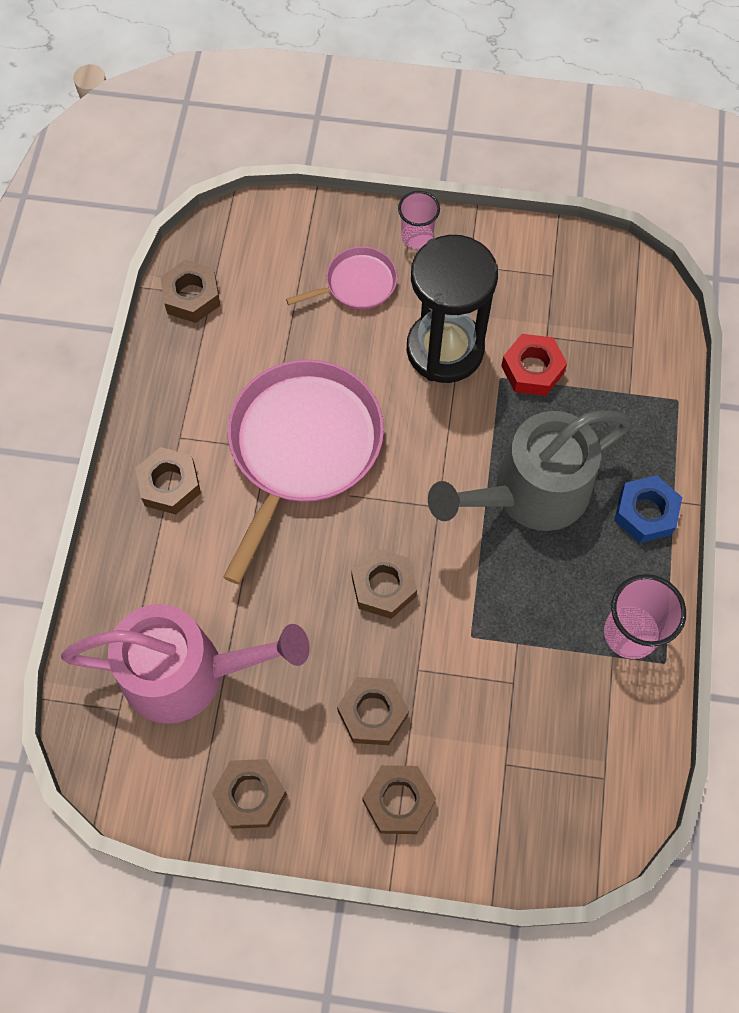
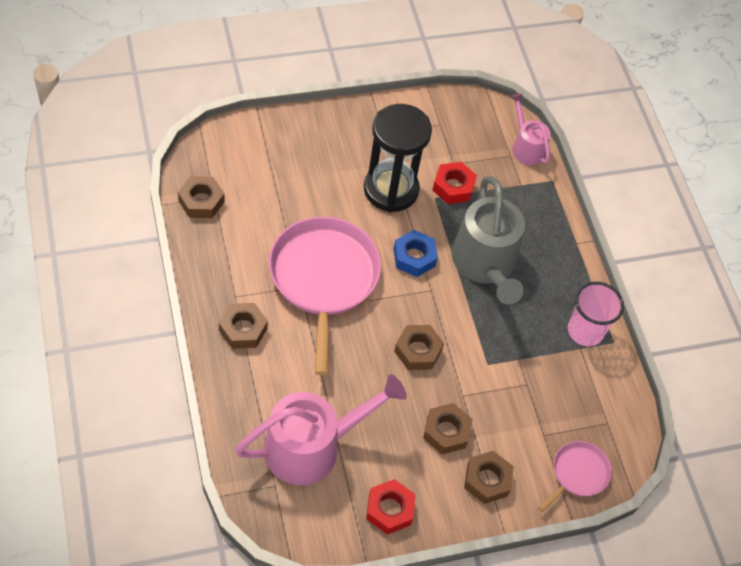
camera: 30 degrees left, 10 degrees down
(250, 795) = (389, 509): brown nut -> red nut
(357, 284) = (313, 163): pink pan -> pink pan (577, 474)
(417, 237) = (340, 122): pink cup -> none
(530, 493) = (486, 264): grey watering can -> grey watering can turned 45 degrees counterclockwise
(645, 513) = (562, 255): blue nut -> blue nut (414, 257)
(661, 340) = (526, 147): none -> pink watering can

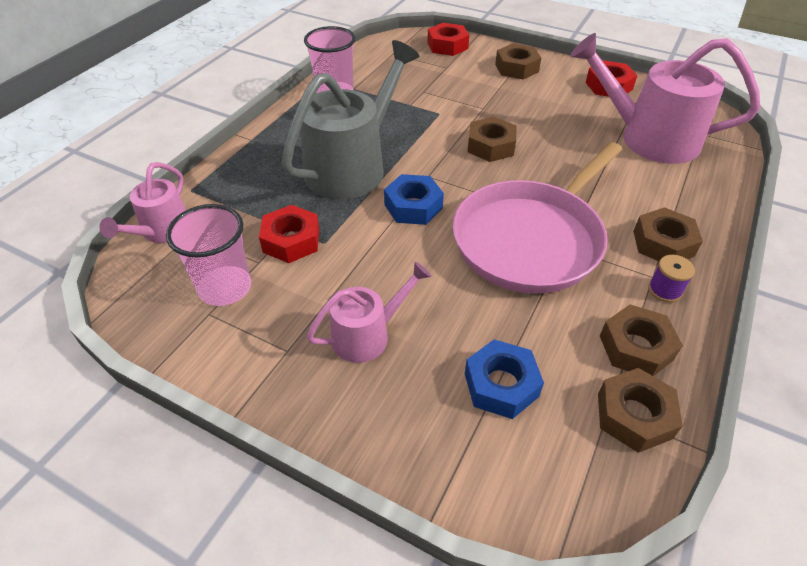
camera: 130 degrees left, 10 degrees down
(223, 290) = (664, 290): none -> purple spool
(271, 178) = (501, 385): none -> blue nut
(355, 162) = (367, 335): none -> pink watering can
(391, 189) = (362, 278): black hourglass -> none
(446, 432) = (520, 98): brown nut -> brown nut (636, 347)
(450, 140) = (225, 288): none -> pink cup
(577, 474) = (447, 45): pink pan -> red nut

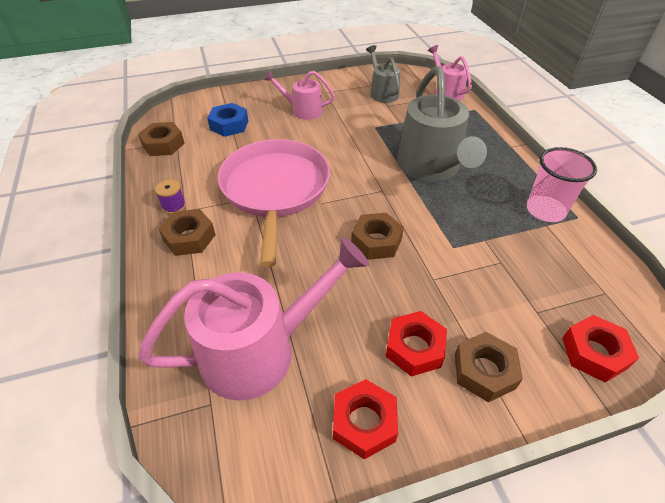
camera: 135 degrees right, 0 degrees up
(225, 288) = (382, 92): pink cup -> grey watering can
(291, 240) = (390, 119): red nut -> red nut (414, 348)
(367, 335) = (303, 110): pink watering can -> pink watering can turned 90 degrees clockwise
(413, 206) = (362, 167): blue nut -> none
(636, 347) = (176, 169): brown nut -> none

